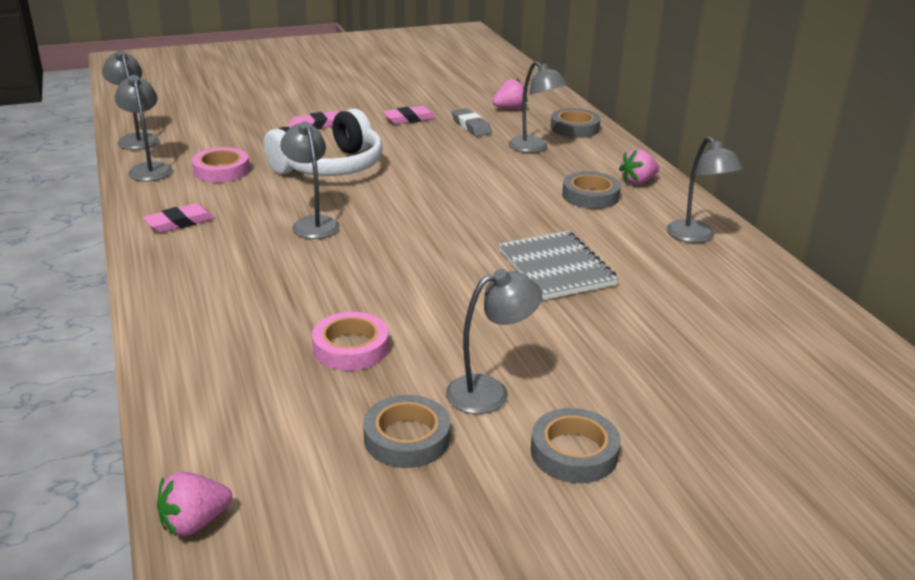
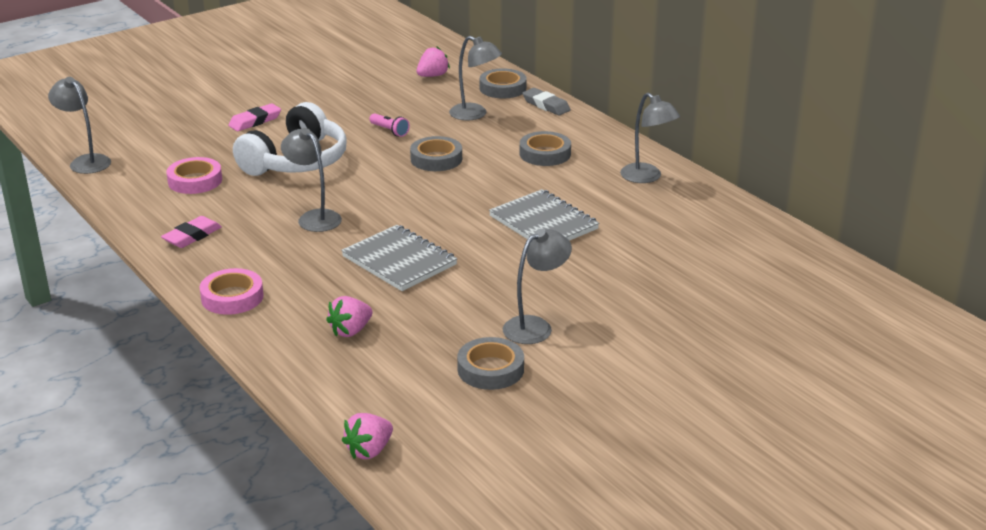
camera: 15 degrees left, 0 degrees up
(149, 169) = (123, 190): grey lamp -> none
(351, 347) = (410, 314): pink tape -> pink tape (232, 297)
(374, 284) = (399, 261): none -> grey notebook
(409, 119) = (342, 101): pink eraser -> none
(439, 151) = (389, 131): none -> pink flashlight
(471, 126) = (405, 100): grey eraser -> grey eraser (546, 105)
(574, 452) = (615, 356): grey tape -> grey tape (436, 159)
(638, 181) = (580, 134): pink strawberry -> pink strawberry (350, 331)

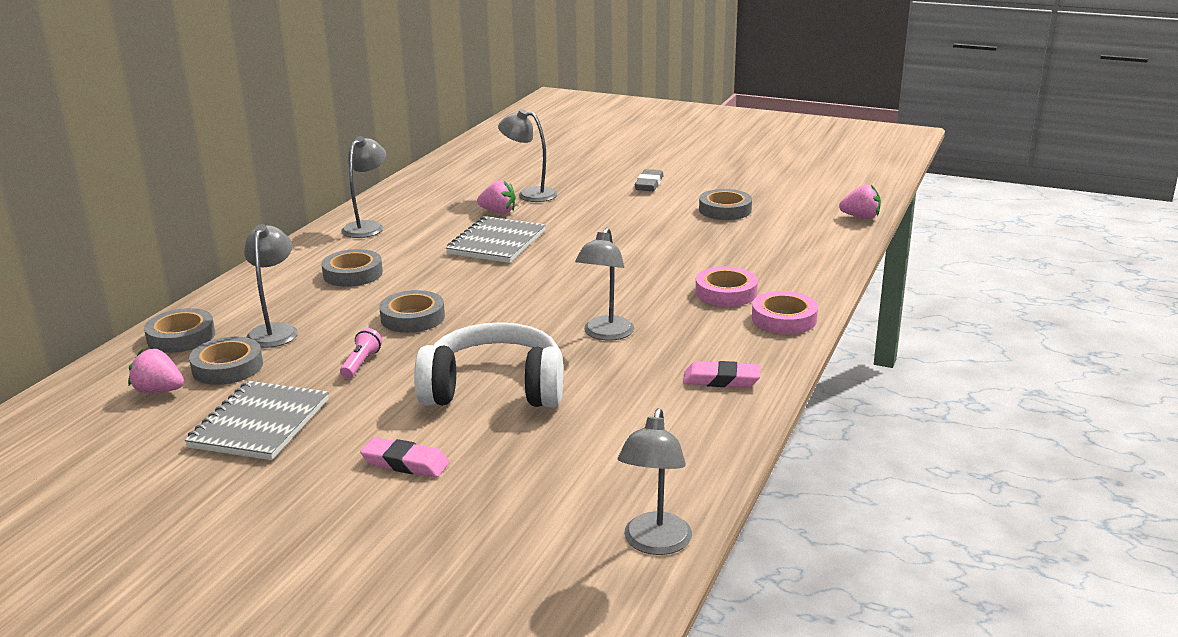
camera: 120 degrees left, 5 degrees down
(195, 181) = (609, 432): pink tape -> pink tape (726, 293)
(350, 331) = (753, 261): pink strawberry -> pink strawberry (498, 212)
(399, 261) = (631, 275): grey notebook -> grey notebook (260, 423)
(439, 95) = (227, 367): none -> grey tape
(535, 326) = (655, 210): grey lamp -> grey lamp (529, 194)
(546, 105) = (221, 302): grey eraser -> grey eraser (649, 184)

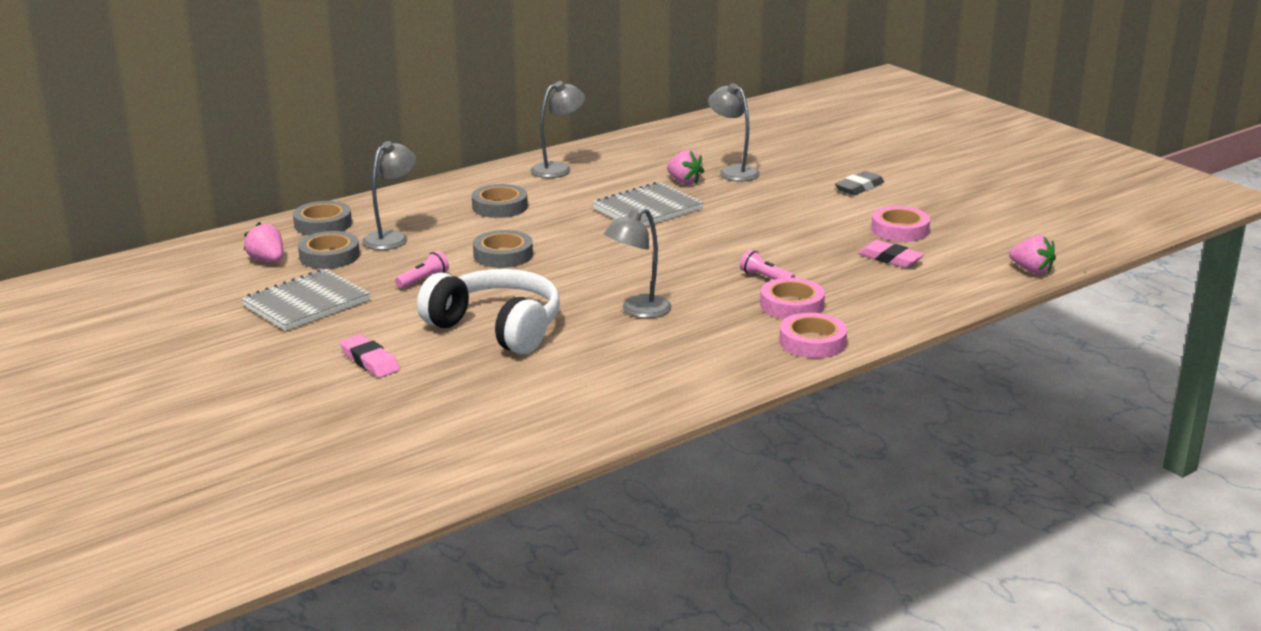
camera: 30 degrees right, 0 degrees up
(654, 544) = (471, 472): grey lamp -> none
(674, 276) = (765, 278): none -> pink flashlight
(721, 380) = (684, 375): pink eraser -> pink eraser (890, 259)
(725, 210) = (900, 230): grey tape -> pink tape

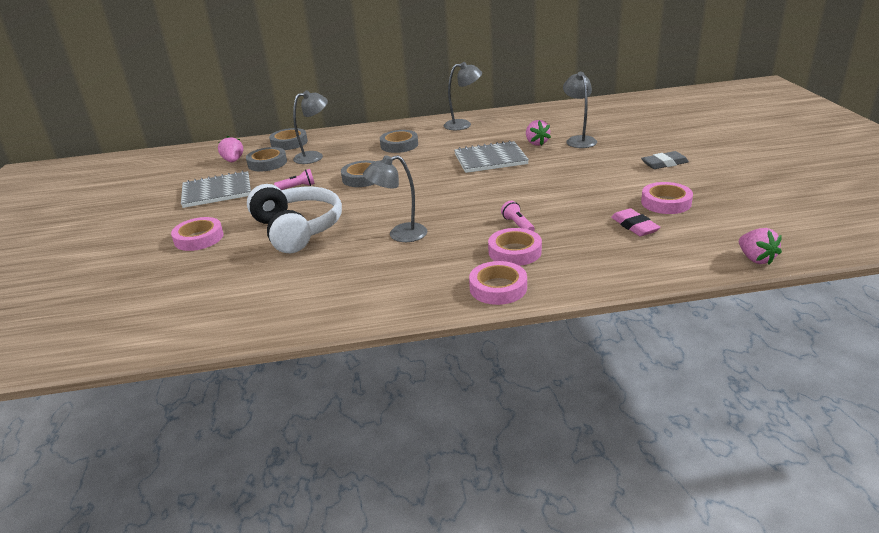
camera: 30 degrees right, 5 degrees up
(370, 361) = (199, 238): pink eraser -> pink tape

